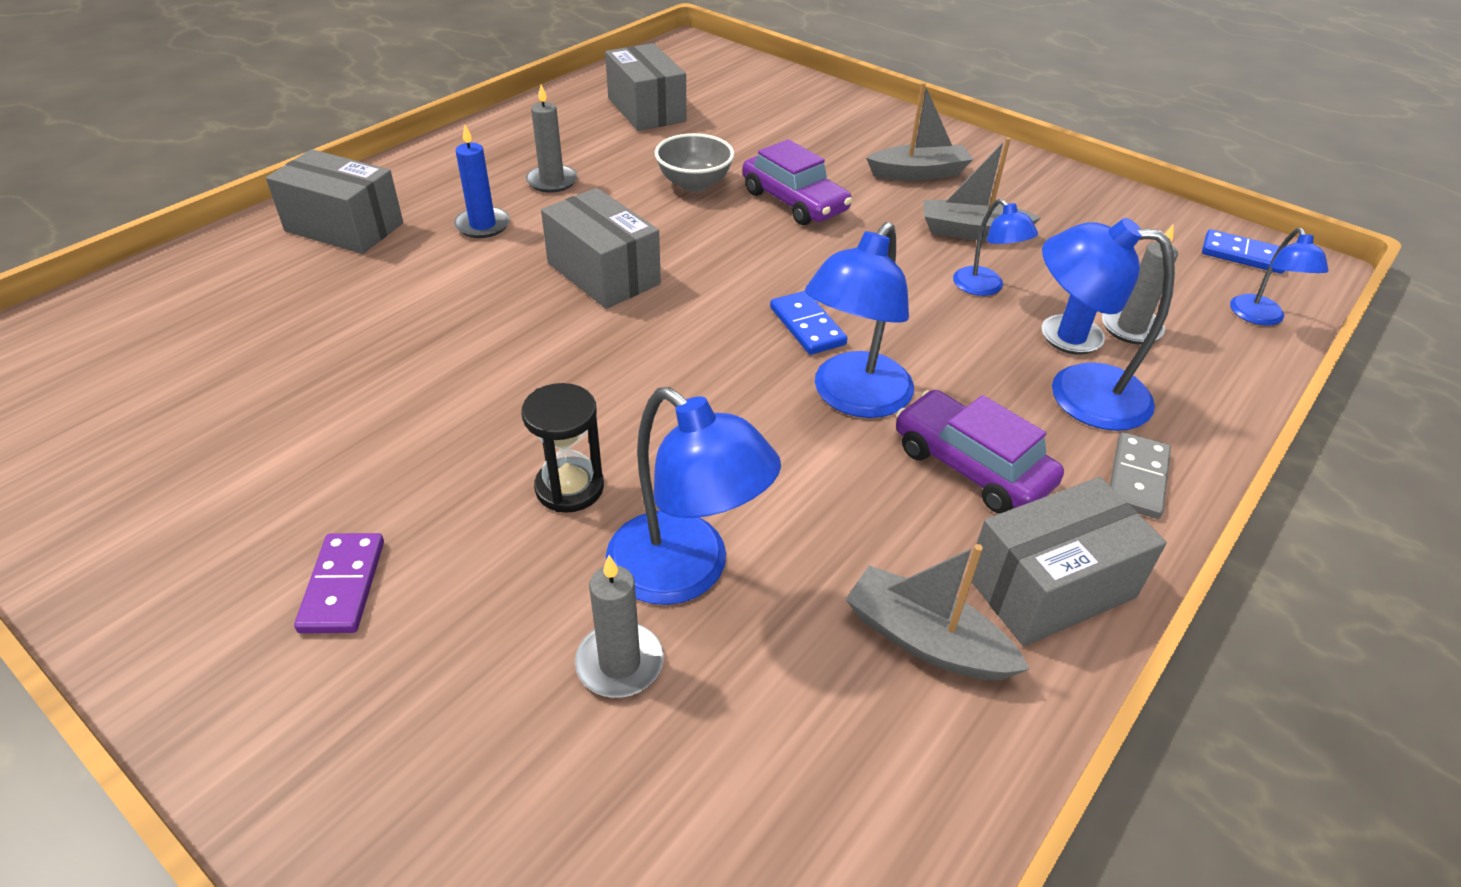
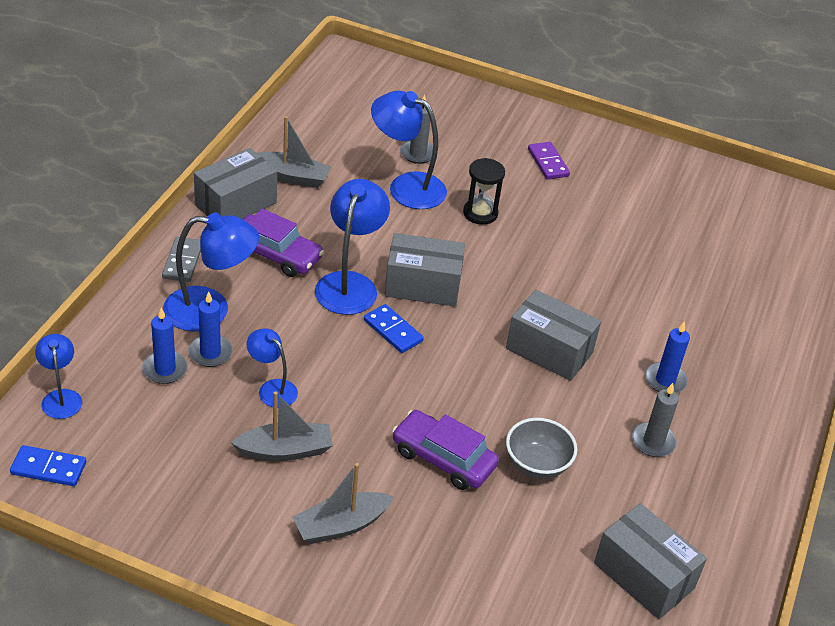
camera: 160 degrees right, 0 degrees up
(344, 227) = (756, 359): grey box -> grey box (422, 285)
(1131, 328) = (165, 369): grey candle -> blue candle

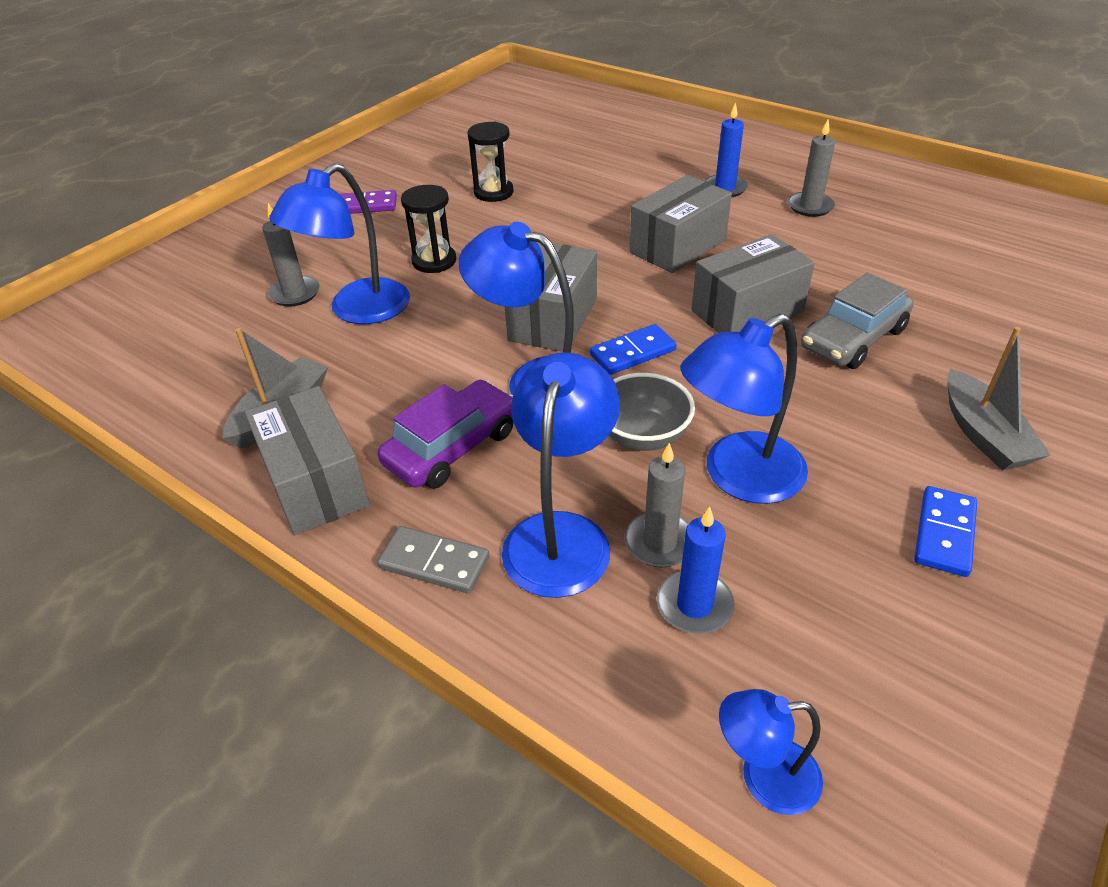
camera: 70 degrees left, 0 degrees up
(48, 468) = (951, 806): blue domino -> blue domino (944, 533)
(210, 353) = (660, 542): blue candle -> grey candle
(272, 388) = (738, 477): blue lamp -> blue lamp, size x1.75
(285, 450) = (859, 474): grey boat -> none
(443, 458) = (853, 338): purple car -> grey car
(537, 464) = (852, 276): grey bowl -> grey bowl (642, 436)
(597, 231) = (493, 192): none -> black hourglass
(643, 576) = (989, 237): grey box -> grey box (747, 311)

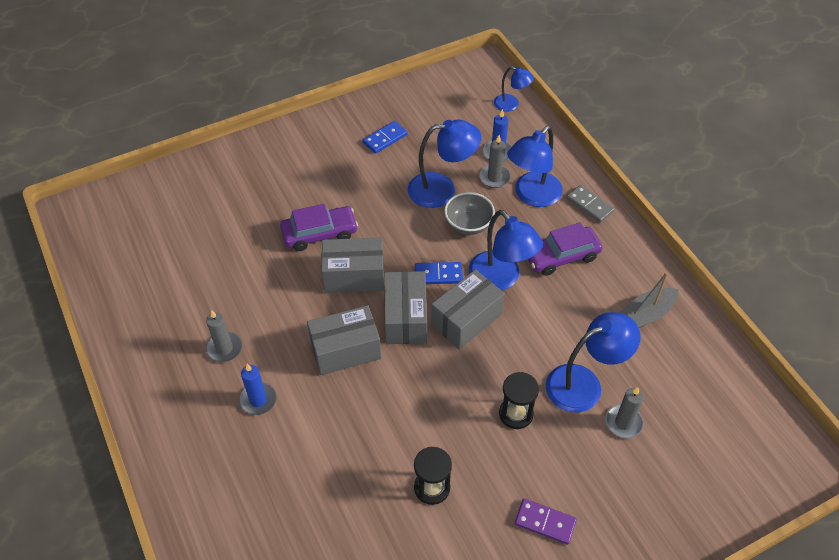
camera: 155 degrees left, 10 degrees up
(315, 483) = (633, 263): grey box -> grey box (405, 318)
(853, 338) = (319, 234): grey car -> purple car
(983, 434) = (322, 165): grey boat -> none

